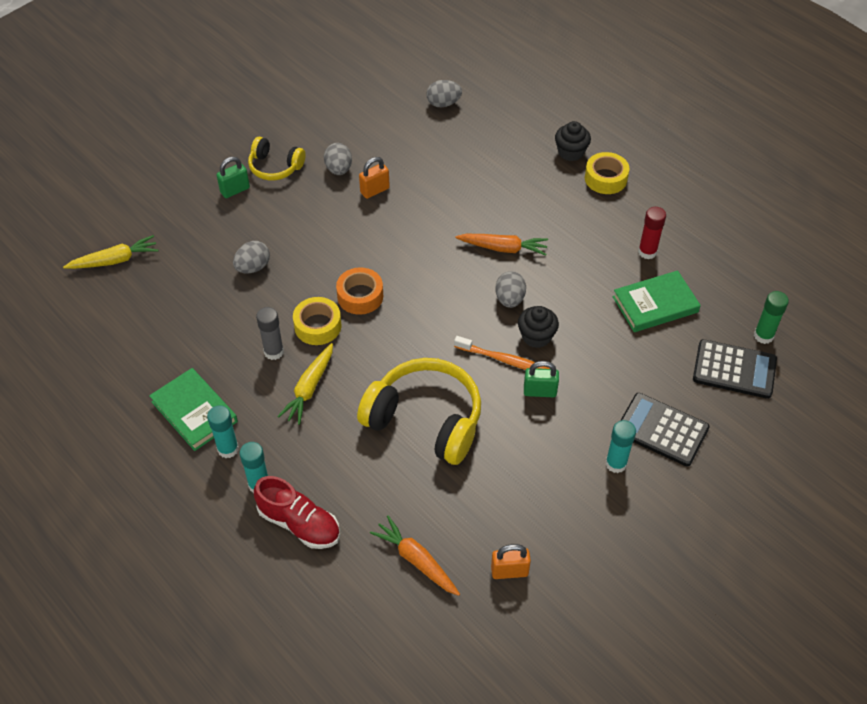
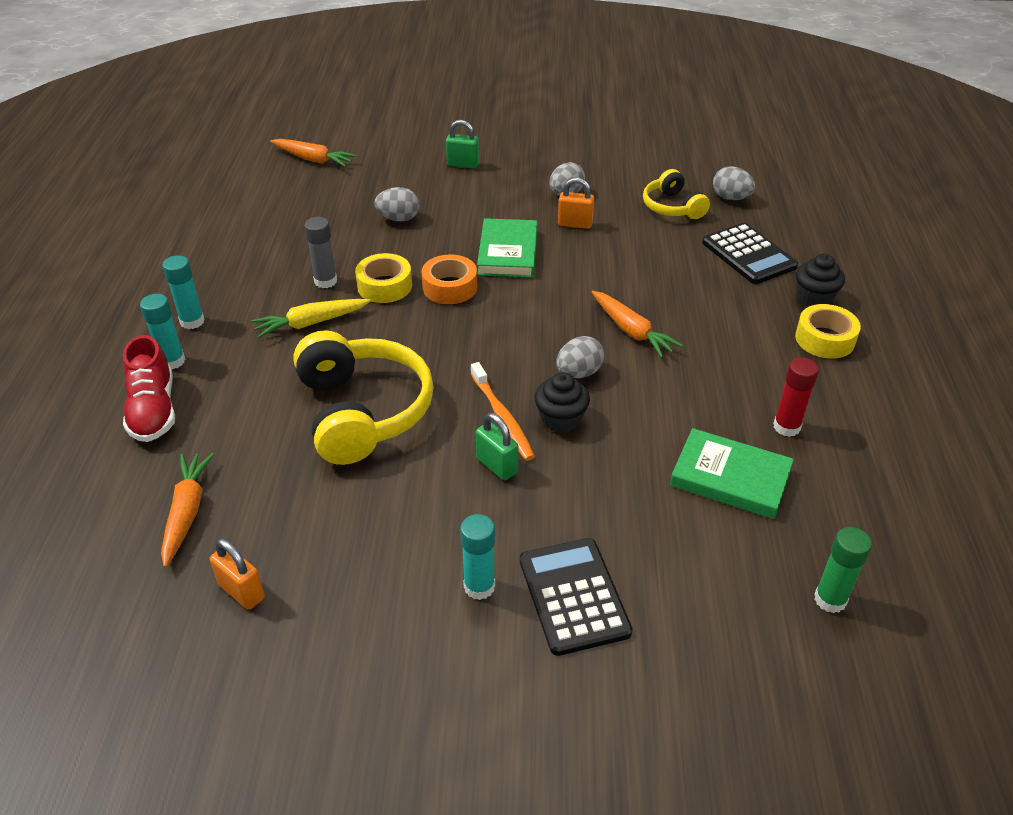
camera: 45 degrees right, 10 degrees down
(115, 260) = (313, 159): yellow carrot -> orange carrot
(194, 412) = (211, 282): green book -> green book (508, 252)
(275, 167) = (516, 166): yellow headphones -> yellow headphones (672, 207)
(734, 369) = (744, 605): black calculator -> black calculator (748, 254)

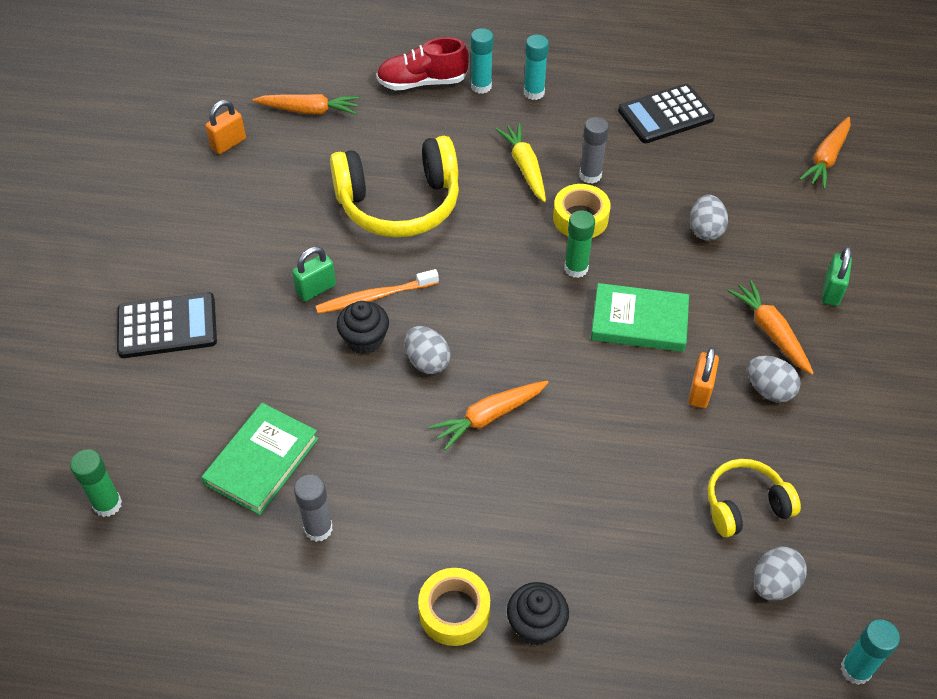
camera: 95 degrees right, 10 degrees up
(450, 287) = (576, 268): orange tape -> green glue stick
(479, 586) = (194, 270): turquoise glue stick -> turquoise glue stick (855, 669)
(508, 191) = (770, 332): none -> orange carrot
(748, 254) = (633, 572): black calculator -> black calculator (665, 115)
(786, 427) = (318, 529): red glue stick -> grey glue stick

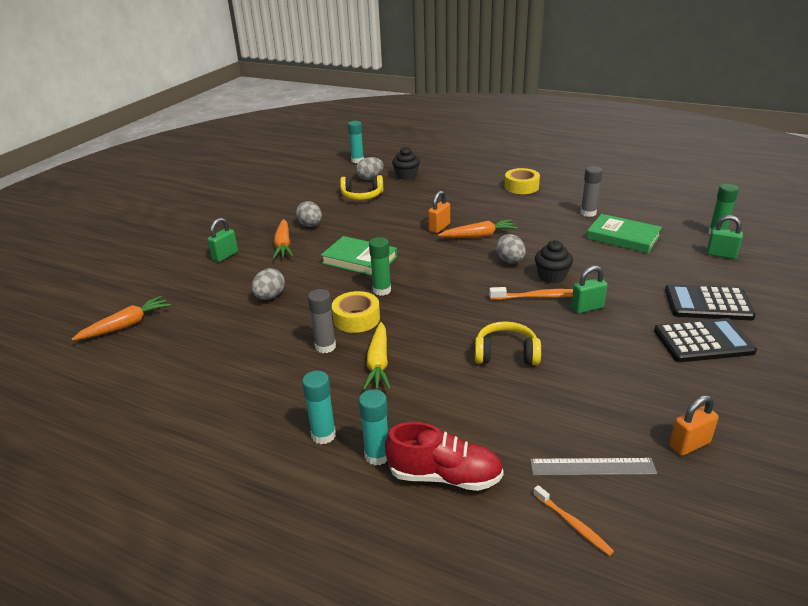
camera: 160 degrees left, 20 degrees down
(119, 442) = (721, 255): none -> green padlock
(262, 461) = (623, 237): green book -> green book turned 75 degrees clockwise
(309, 111) = (592, 467): orange carrot -> grey ruler
(322, 71) = (573, 524): none -> orange toothbrush
(399, 203) = (506, 354): yellow headphones -> yellow headphones, size x0.55
(536, 625) = (484, 180): black cupcake -> black cupcake (406, 176)
(665, 115) = (213, 385): black calculator -> black calculator (703, 341)
(700, 391) = (349, 230): orange padlock -> orange padlock (439, 228)

